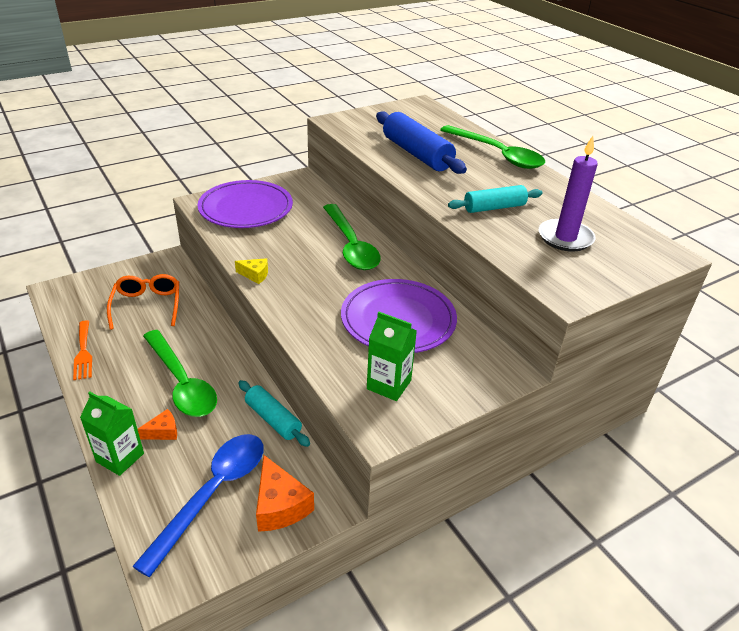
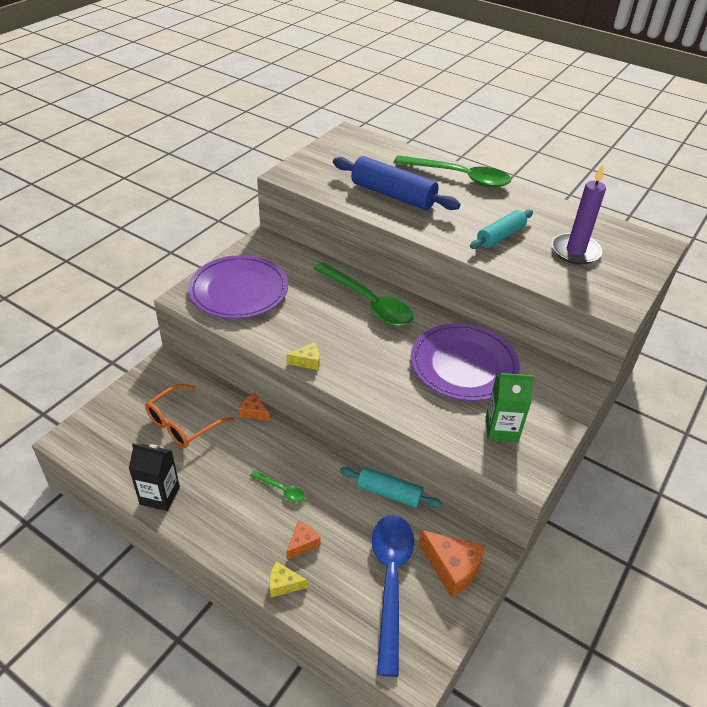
camera: 25 degrees left, 5 degrees up
(83, 352) = (160, 495): orange fork -> black carton
(120, 457) = (283, 584): green carton -> yellow cheese
(147, 306) = (183, 423): orange glasses -> orange glasses turned 105 degrees counterclockwise
(181, 383) = (281, 490): green spoon -> green spoon, size x0.42
(209, 316) = (254, 412): none -> orange cheese

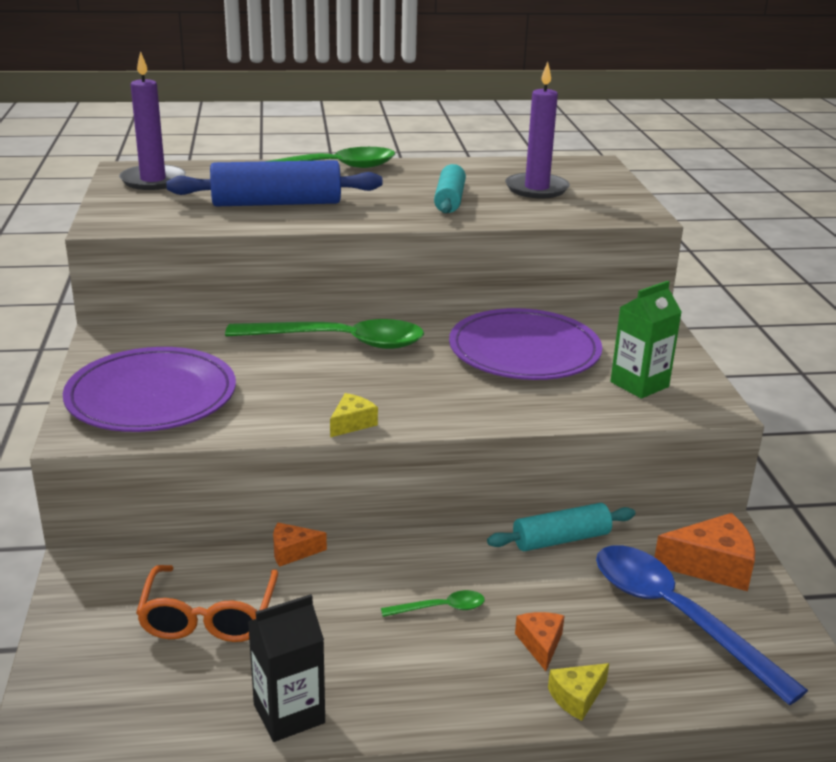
camera: 40 degrees left, 15 degrees down
(351, 148) = (153, 180): none -> purple candle

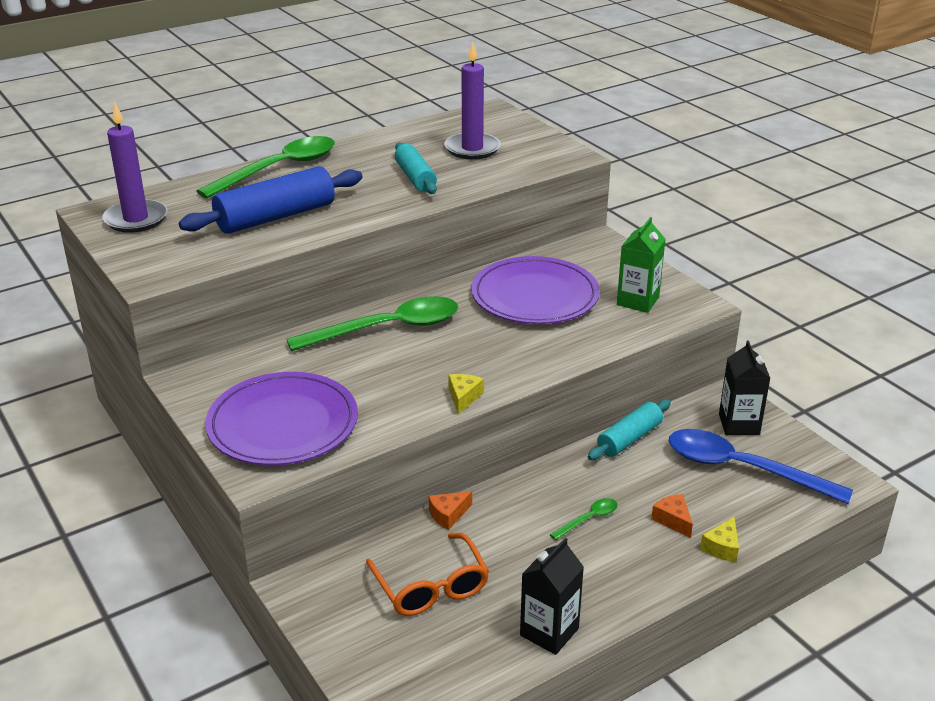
camera: 25 degrees left, 5 degrees up
(711, 565) = (739, 424): orange cheese -> black carton

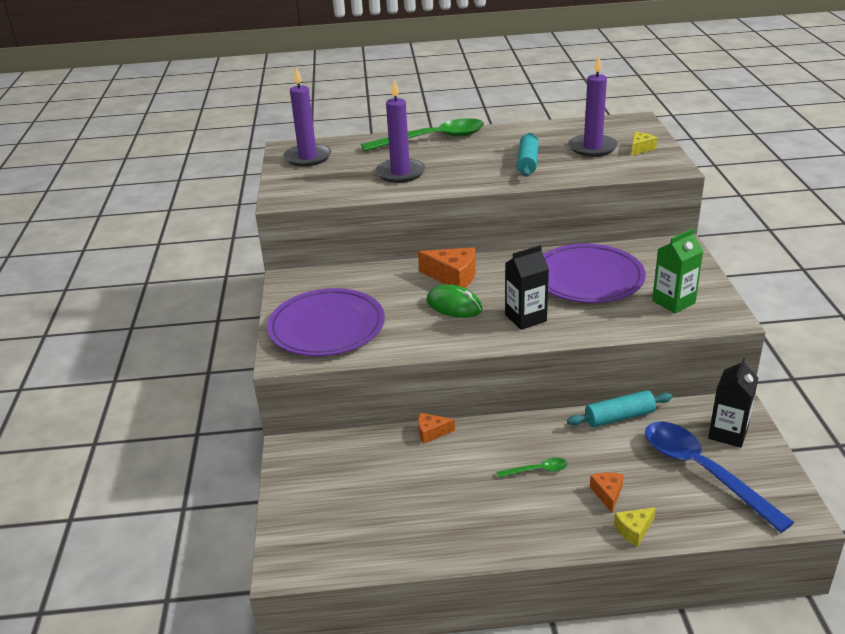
camera: 30 degrees right, 0 degrees up
(275, 217) = (400, 173): blue rolling pin -> purple candle
(387, 329) = (453, 277): green spoon -> orange cheese
(414, 361) = (454, 305): none -> green mouse
(430, 586) = (380, 480): orange glasses -> none
(463, 397) = (468, 342): yellow cheese -> yellow cheese (640, 148)
(549, 632) = (441, 546): black carton -> black carton (525, 318)

